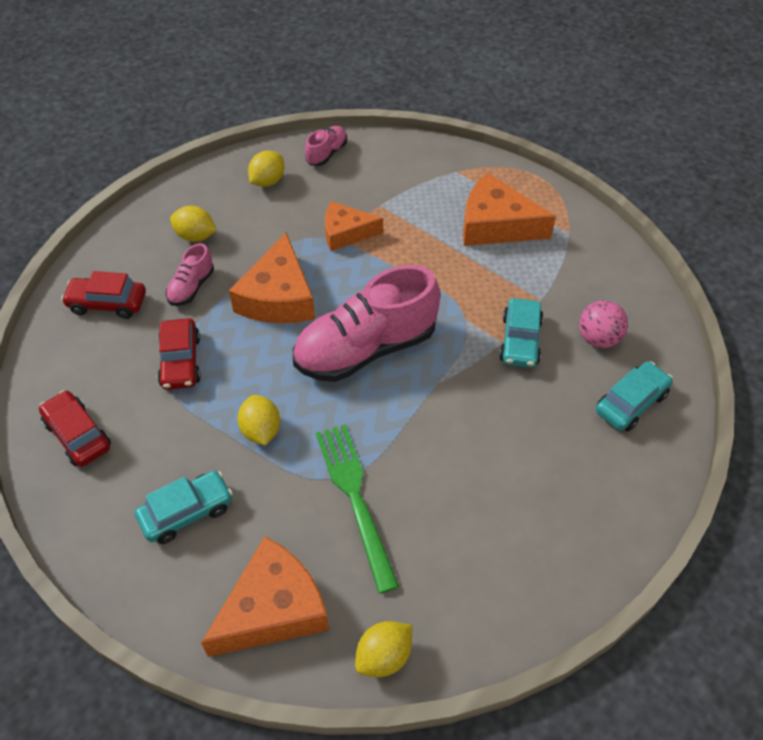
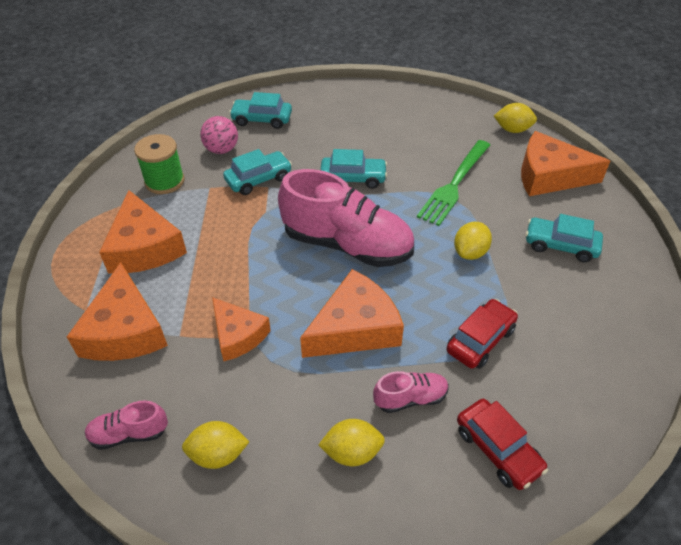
camera: 130 degrees left, 5 degrees down
(77, 435) = (605, 348): red car -> none
(196, 236) = (352, 452): yellow lemon -> yellow lemon turned 75 degrees counterclockwise
(414, 182) = (125, 330): none -> orange cheese
(451, 416) = (353, 178): none -> turquoise car
(579, 274) = (164, 181): none -> green spool

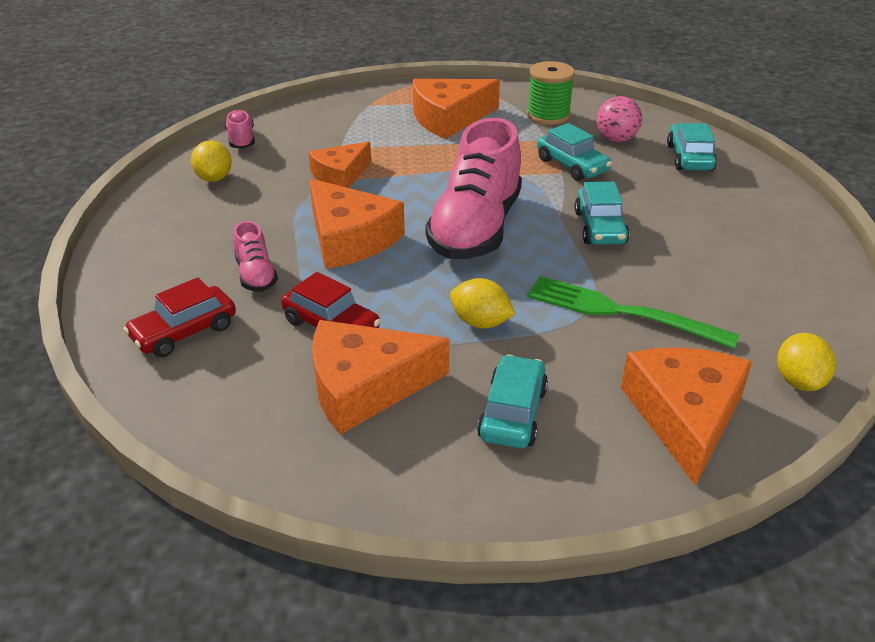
camera: 85 degrees right, 10 degrees down
(125, 330) = (346, 124): orange cheese -> orange cheese (365, 387)
(352, 452) = (201, 242): yellow lemon -> none

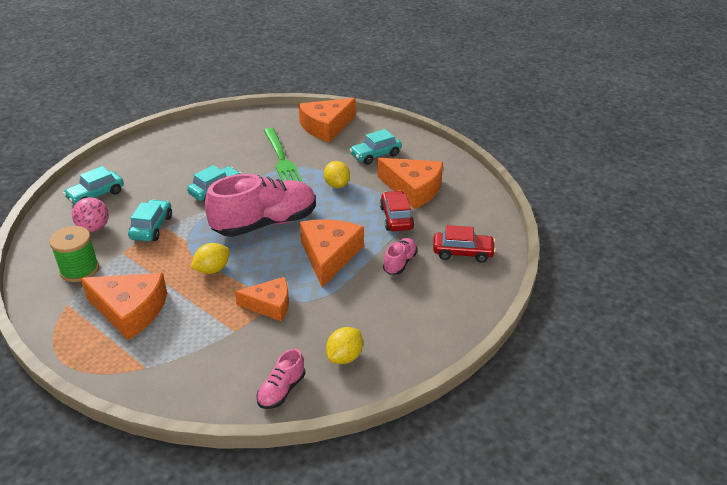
camera: 135 degrees left, 0 degrees up
(799, 381) = (274, 115): yellow lemon -> yellow lemon (212, 269)

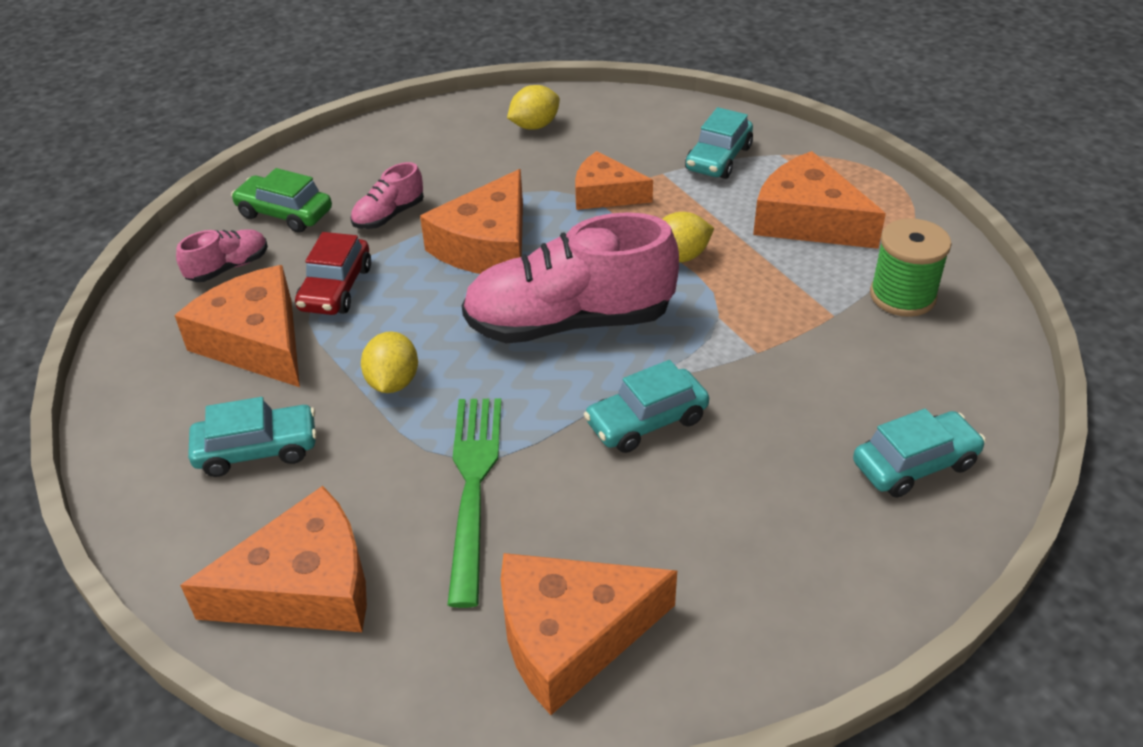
camera: 160 degrees left, 5 degrees up
(94, 228) = (897, 376): pink ball -> none
(151, 227) = (783, 355): turquoise car -> turquoise car (718, 158)
(229, 131) = (570, 636): none -> orange cheese
(281, 390) = (621, 110): pink shoe -> pink shoe (228, 267)
(462, 252) = (284, 214): red car -> green car

